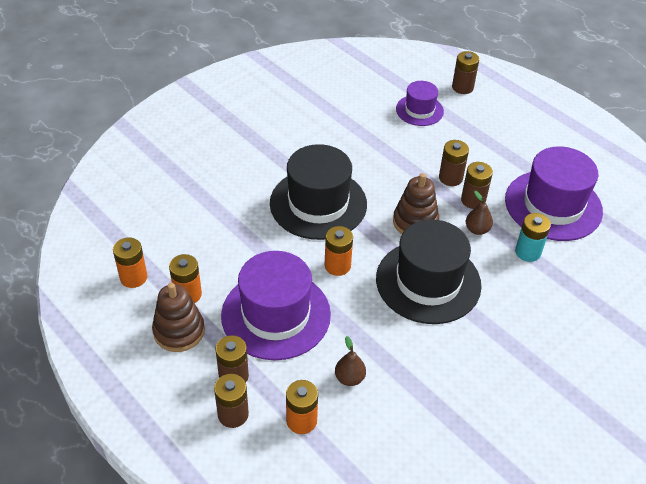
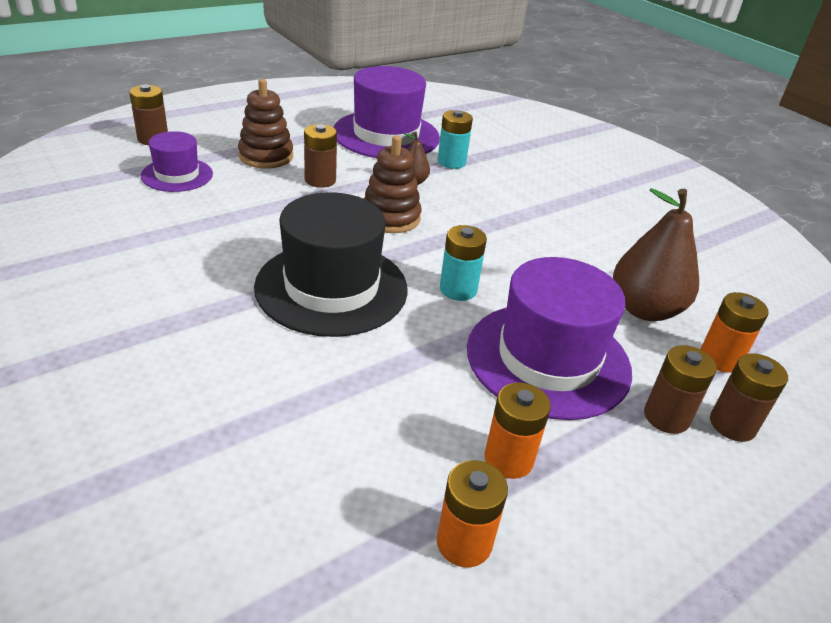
camera: 85 degrees left, 10 degrees down
(179, 331) = (590, 477): brown stacking toy -> brown stacking toy (266, 156)
(337, 265) = (458, 289): orange battery -> turquoise battery
(349, 378) = (644, 309): brown pear -> brown pear, size x2.02
(428, 282) = (490, 227): black hat -> none
(473, 200) = (364, 174): brown battery -> none

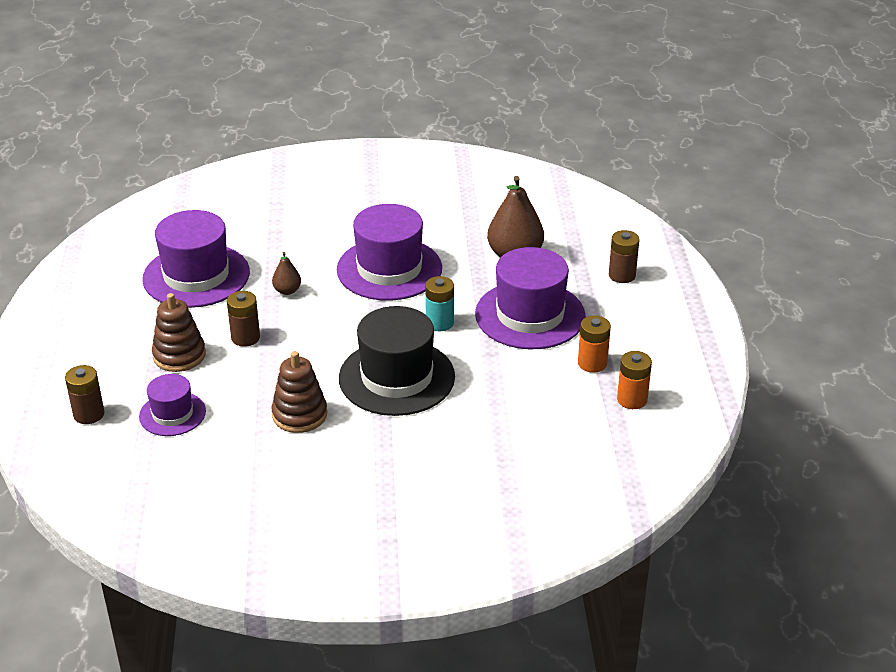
camera: 55 degrees left, 0 degrees up
(390, 217) = (330, 321): brown stacking toy -> brown stacking toy (299, 415)
(451, 162) = (272, 258): turquoise battery -> none
(512, 229) = (389, 269): none -> purple hat
(666, 417) = (601, 295): brown battery -> none
(719, 359) = (574, 251): orange battery -> none

